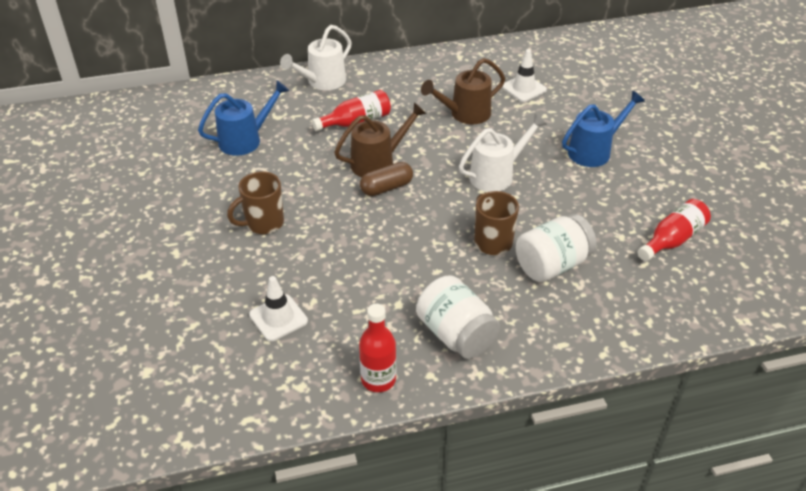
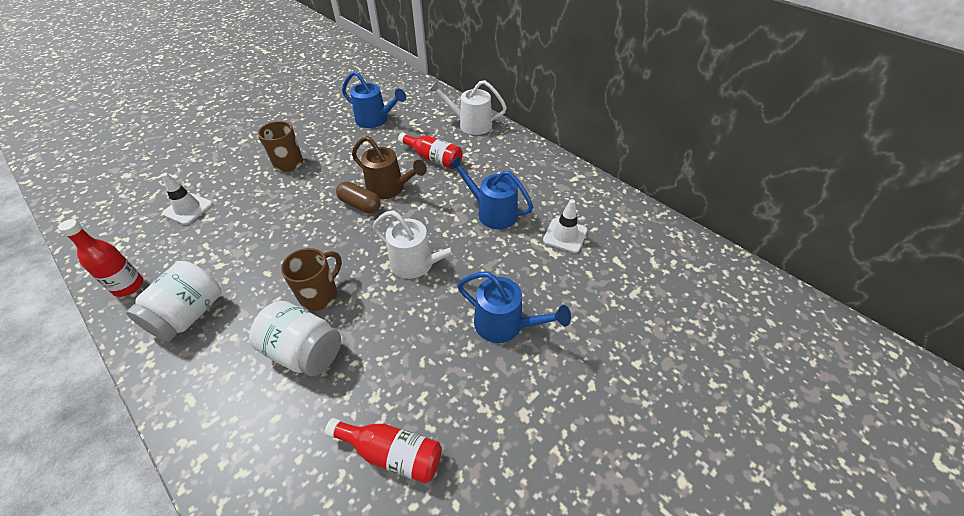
camera: 60 degrees right, 5 degrees up
(465, 114) = (491, 212): brown watering can -> blue watering can

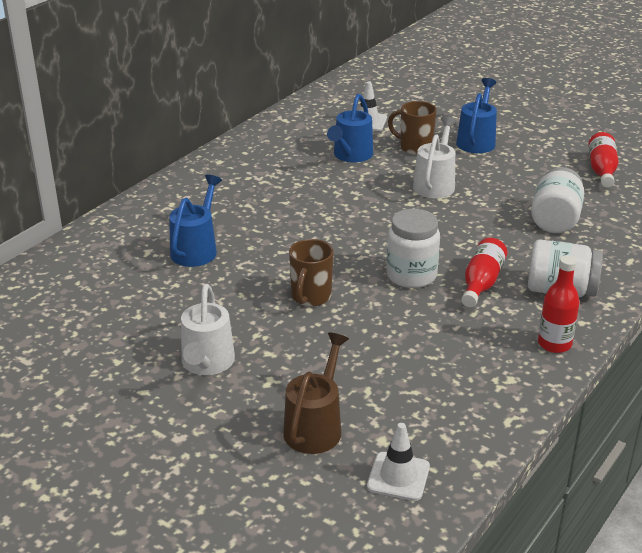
camera: 100 degrees left, 15 degrees down
(188, 209) = (425, 349): white traffic cone -> white traffic cone (398, 476)
(278, 218) = (411, 275): none -> white jar
(320, 295) = (497, 225): brown mug -> brown mug (414, 147)
(360, 205) = (369, 228): brown capsule -> none
(390, 188) = (335, 215): brown watering can -> brown watering can (315, 426)
(433, 158) = (272, 196): red bottle -> red bottle (481, 283)
(470, 124) = (197, 181): white watering can -> white watering can (207, 364)

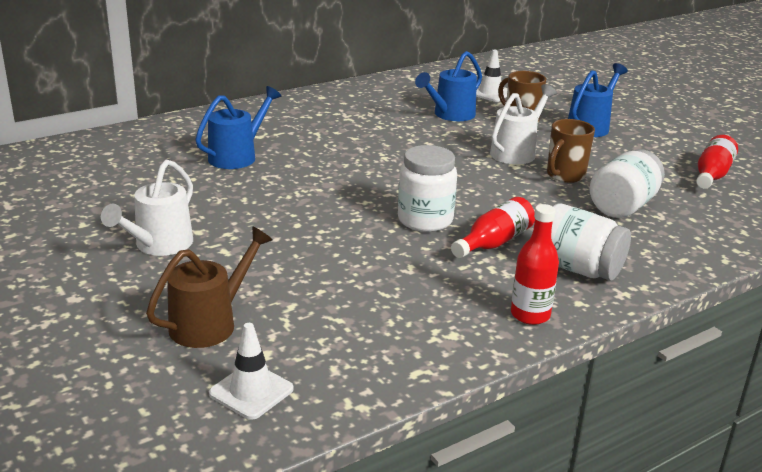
camera: 20 degrees right, 5 degrees down
(310, 297) = (308, 215): brown mug -> brown mug (565, 175)

